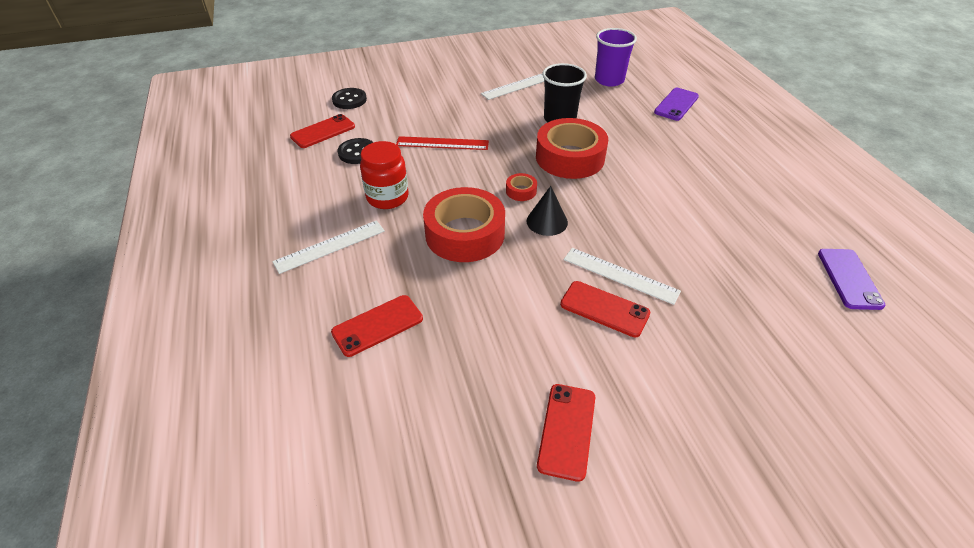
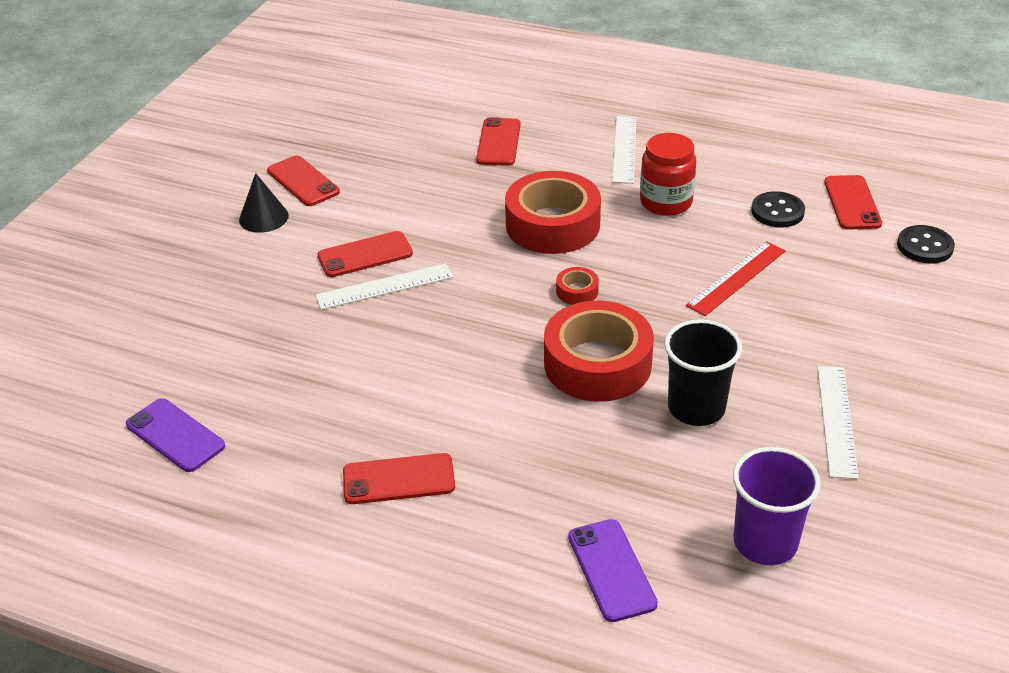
camera: 130 degrees right, 5 degrees down
(547, 221) = (508, 283): black cone -> black cone (263, 217)
(730, 178) = (398, 479): none -> red phone

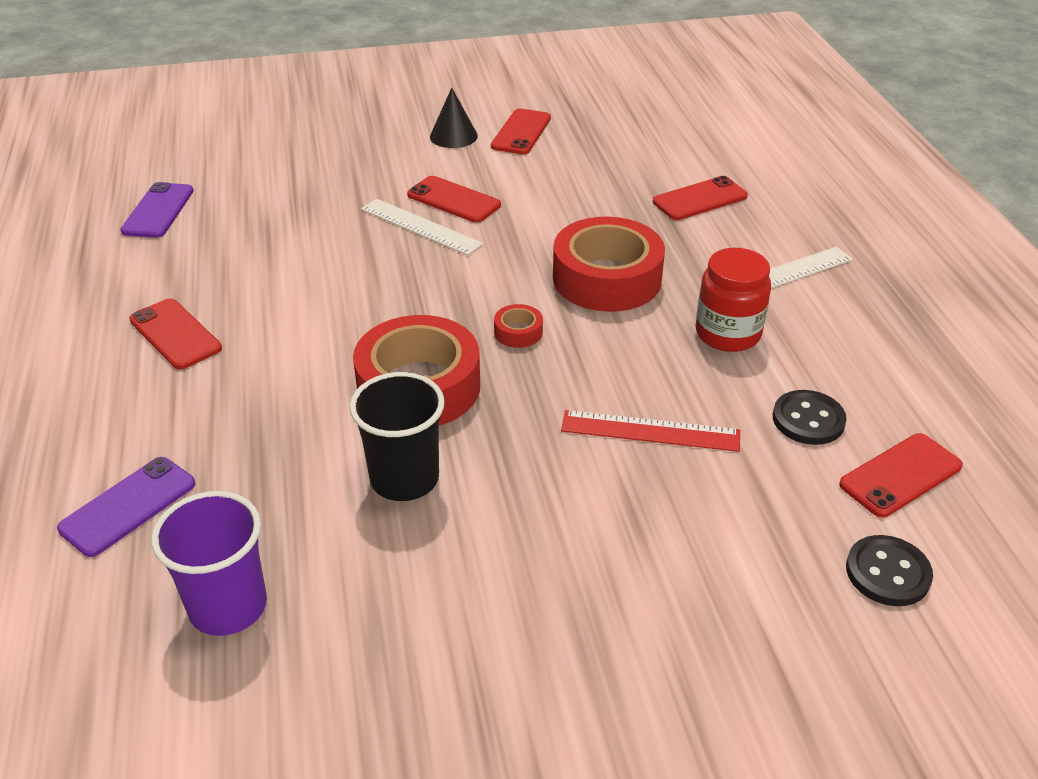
camera: 55 degrees right, 0 degrees up
(837, 420) = (469, 600): white ruler -> none

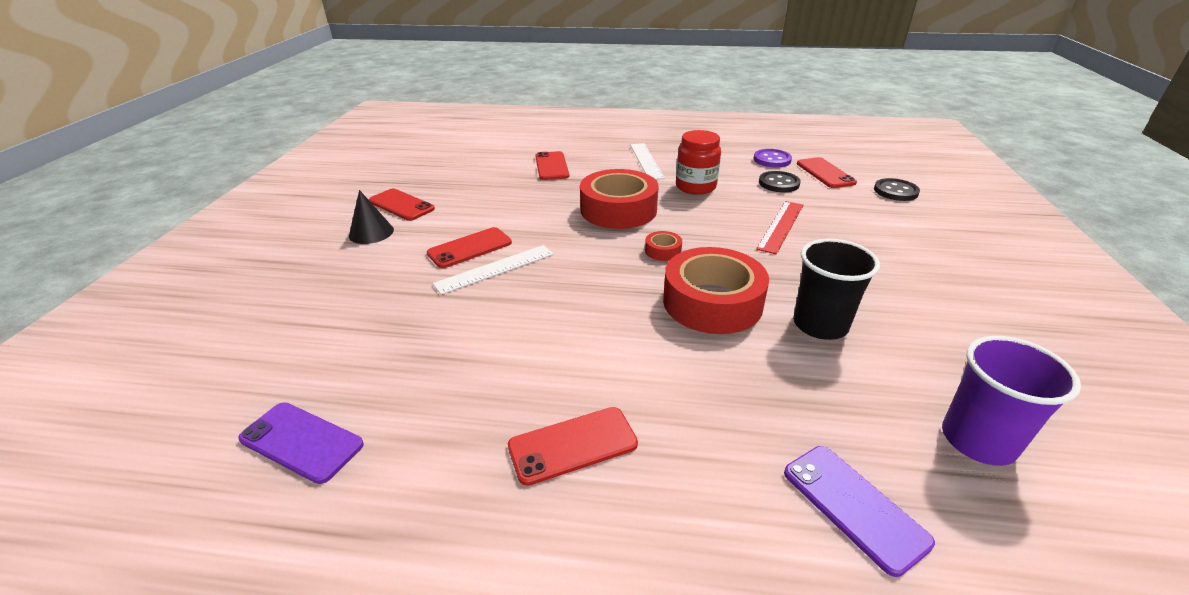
camera: 70 degrees left, 5 degrees down
(908, 405) = (772, 160): none -> purple button

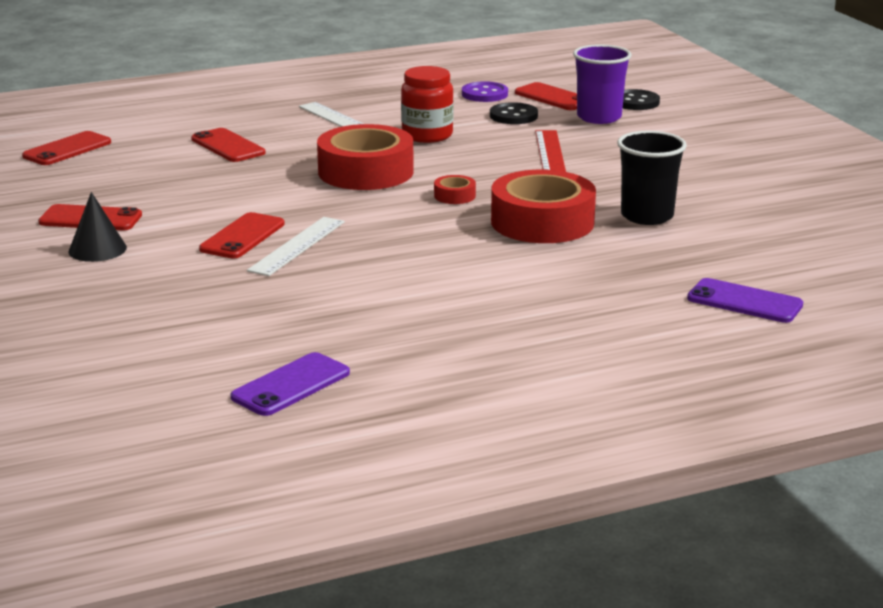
camera: 30 degrees left, 10 degrees down
(301, 441) = (291, 385): purple phone -> purple phone turned 45 degrees counterclockwise
(572, 445) = (522, 327): red phone -> red phone (67, 149)
(978, 440) = (802, 252): purple cup -> purple cup (599, 117)

